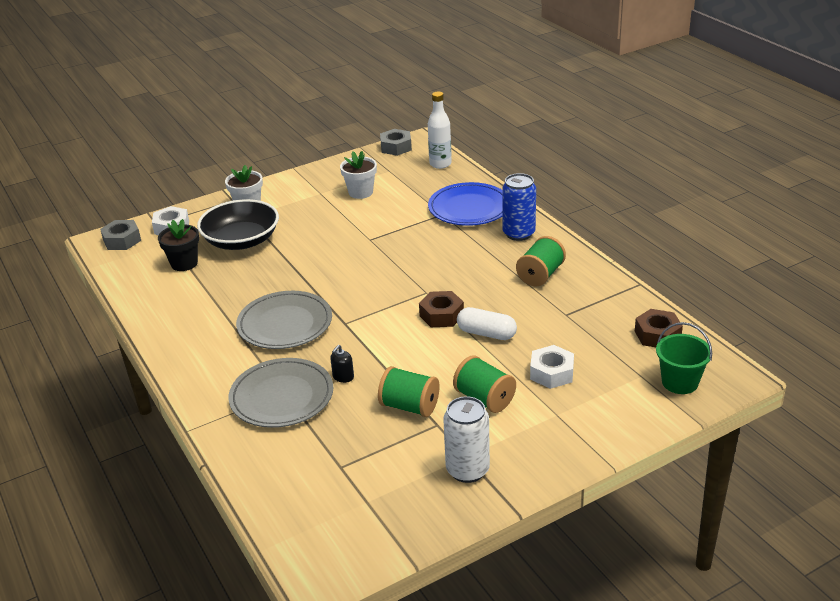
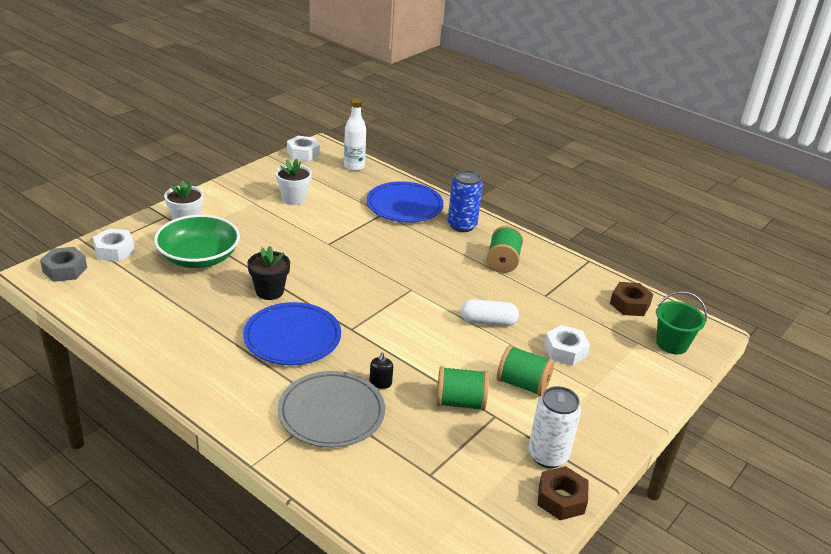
camera: 25 degrees left, 0 degrees up
(184, 263) = (149, 287): black flower pot -> black flower pot (269, 291)
(241, 240) = (199, 257): black bowl -> green bowl
(285, 324) = (292, 338): grey plate -> blue plate
(396, 147) = (303, 153): grey nut -> white nut
(441, 315) = (438, 309): brown nut -> brown nut (561, 499)

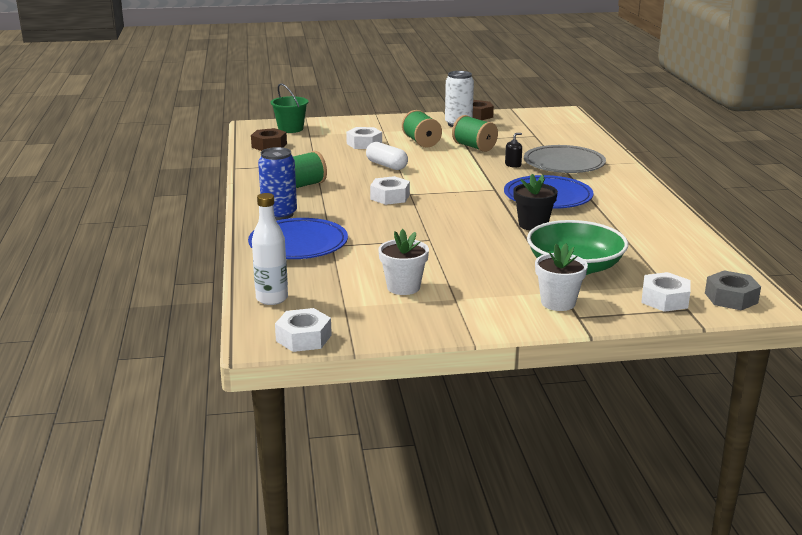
camera: 135 degrees left, 10 degrees down
(420, 278) = (390, 197): none -> white nut

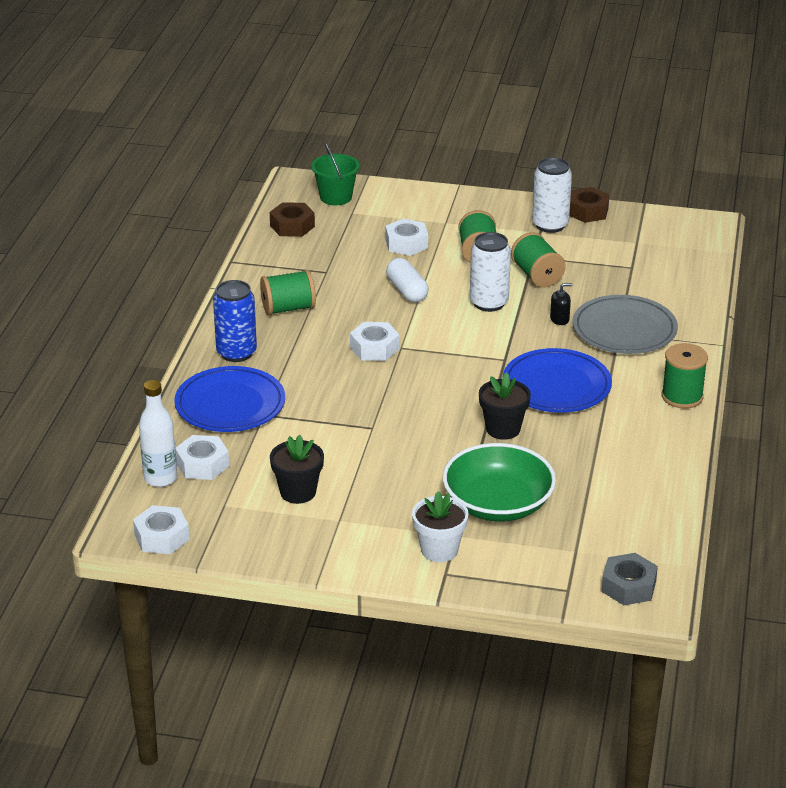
camera: 20 degrees right, 10 degrees up
(403, 287) = (298, 492): white flower pot -> black flower pot
(453, 164) = (489, 303): none -> white can
(642, 190) = (682, 396): none -> green spool
(664, 299) = (555, 572): white nut -> white nut (202, 464)

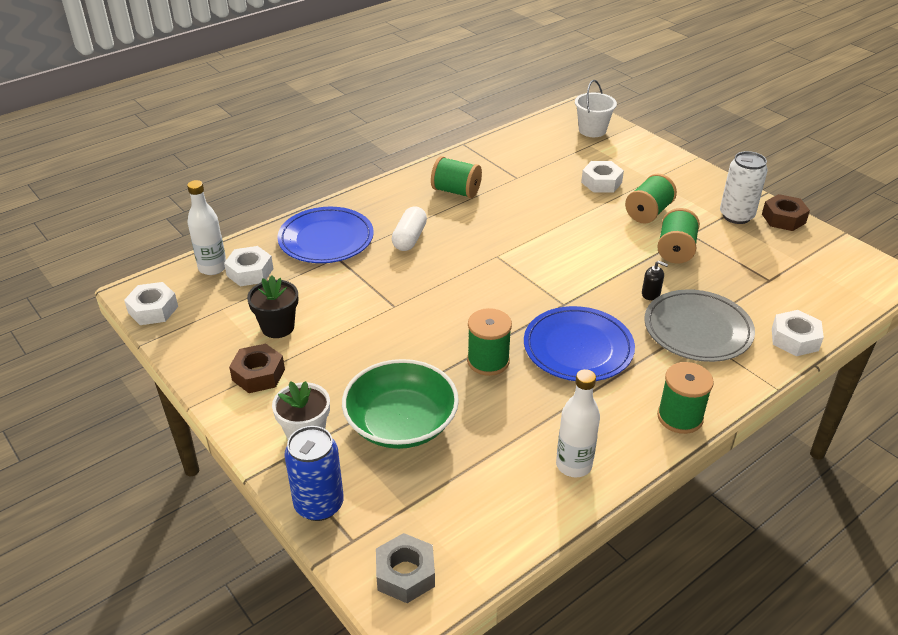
camera: 40 degrees right, 5 degrees up
(236, 353) = (380, 206): blue can -> blue can (319, 505)
(292, 226) = (535, 137): brown nut -> brown nut (258, 374)
(336, 197) = (592, 130): green bucket -> white bucket
(374, 348) = (476, 247): white nut -> white nut (794, 339)
(407, 291) = (556, 216): white capsule -> white capsule (409, 238)
(489, 303) = (608, 254): white can -> none
(503, 429) = (488, 361): black flower pot -> green spool
(651, 464) = (573, 465): none -> white bottle

